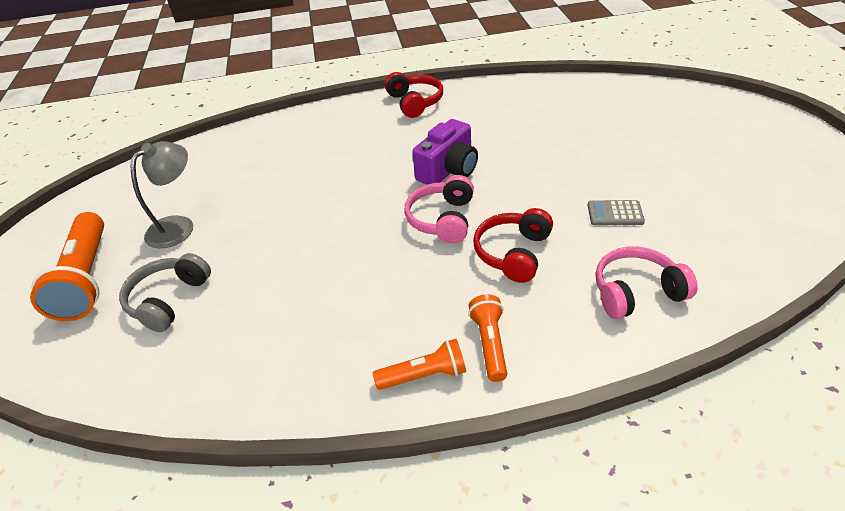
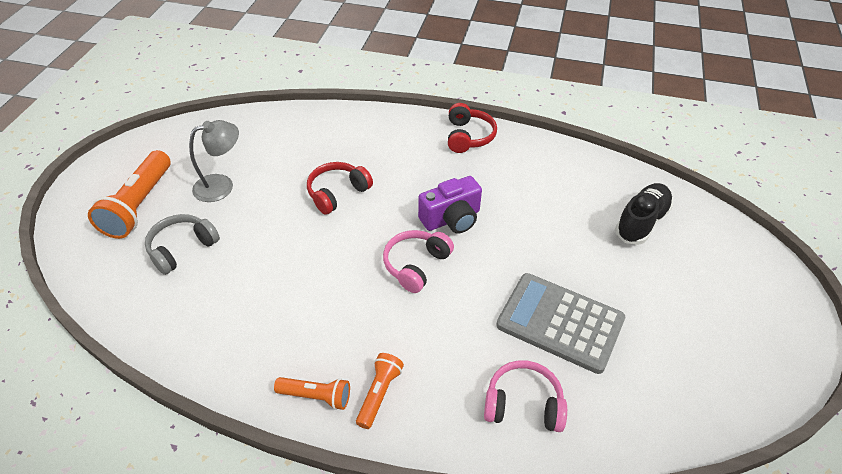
camera: 20 degrees right, 5 degrees up
(513, 253) = (450, 322): red headphones -> red headphones (337, 193)
(615, 213) = (560, 323): grey calculator -> grey calculator, size x2.33
(621, 114) = (641, 222): none -> black shoe

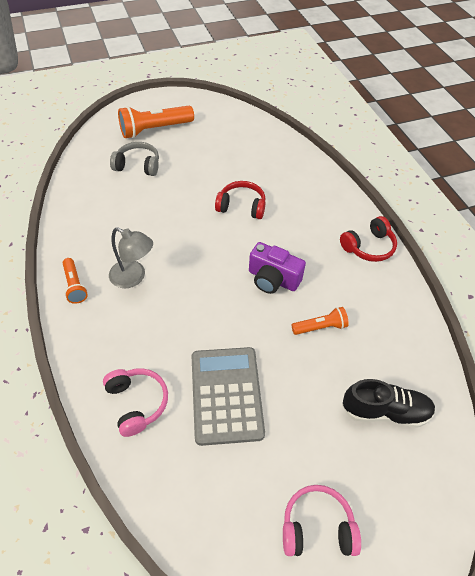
camera: 55 degrees right, 5 degrees up
(222, 185) = (199, 152): grey lamp -> grey lamp (133, 277)
(379, 394) = (95, 316): orange flashlight -> orange flashlight (320, 327)
(416, 265) = (213, 281): pink headphones -> pink headphones (317, 527)

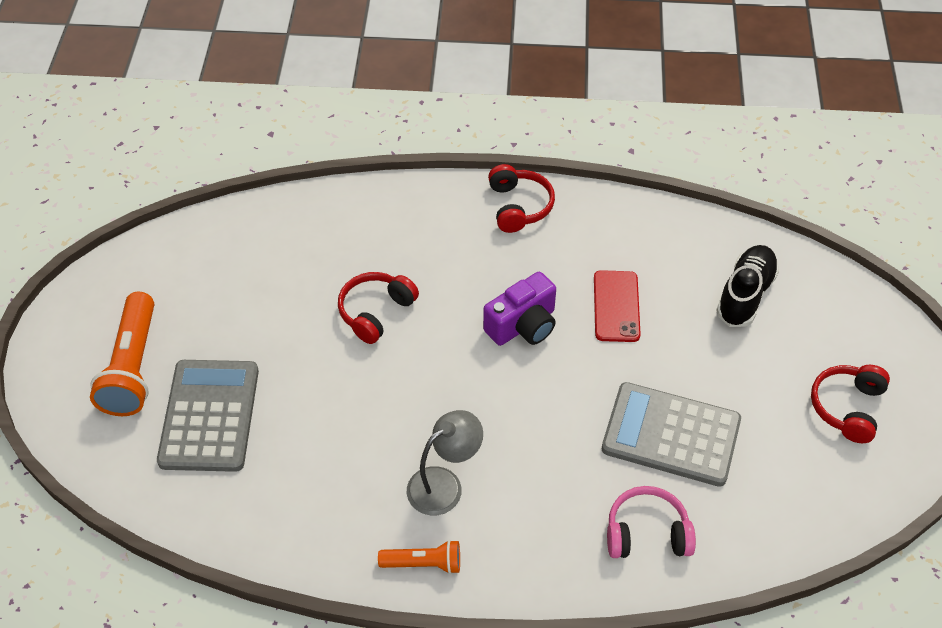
camera: 65 degrees left, 0 degrees up
(138, 165) = (209, 416): grey headphones -> grey calculator
(317, 527) = (847, 407): pink headphones -> red headphones
(320, 327) = (616, 306): orange flashlight -> red phone

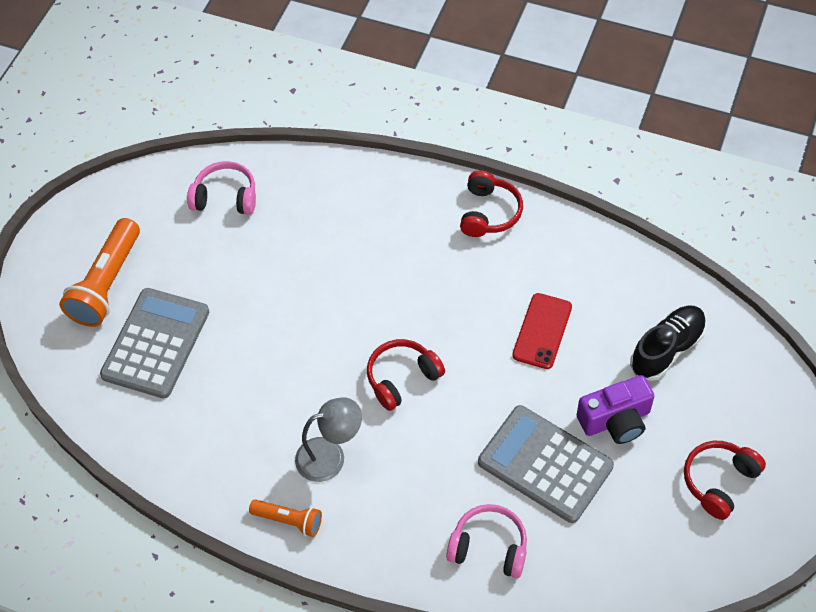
camera: 20 degrees right, 5 degrees up
(236, 251) = (225, 197): none -> pink headphones
(376, 312) = (326, 284): red headphones -> red headphones (402, 378)
(523, 325) = (451, 328): purple camera -> purple camera (615, 420)

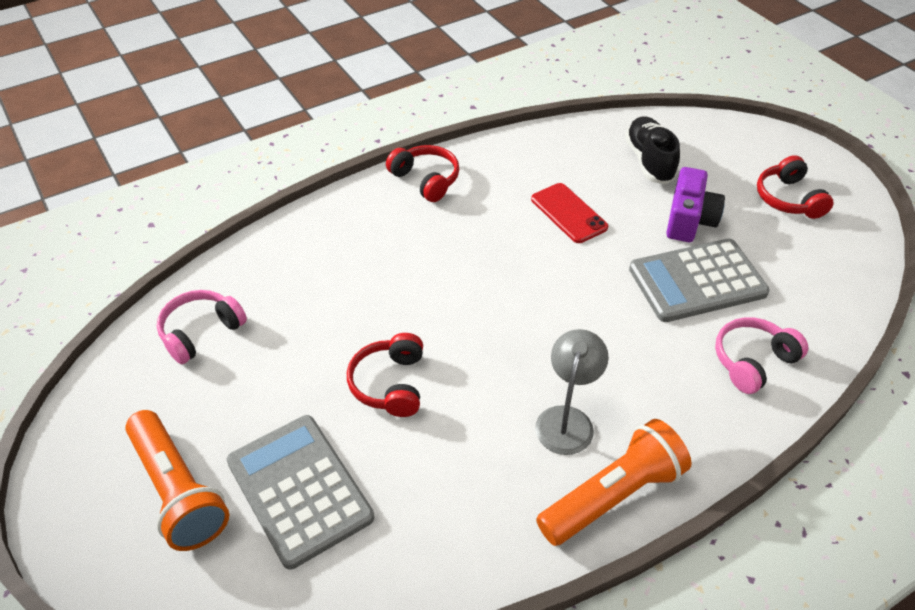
camera: 55 degrees left, 10 degrees down
(289, 520) = (612, 495): orange flashlight -> orange flashlight, size x1.82
(402, 378) = (531, 321): red headphones -> red headphones (390, 384)

